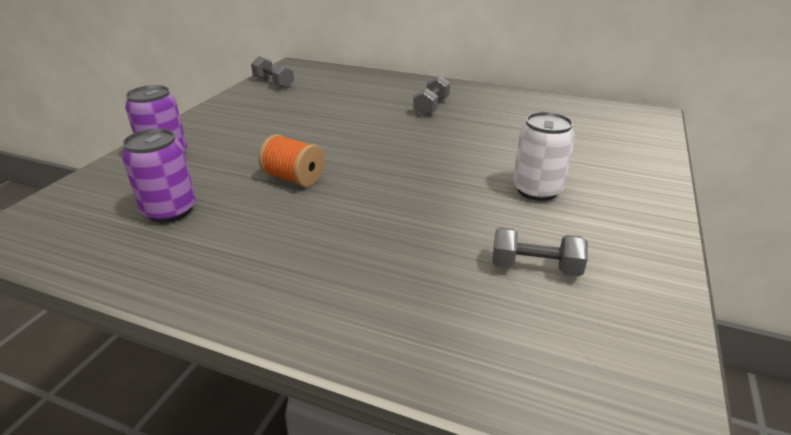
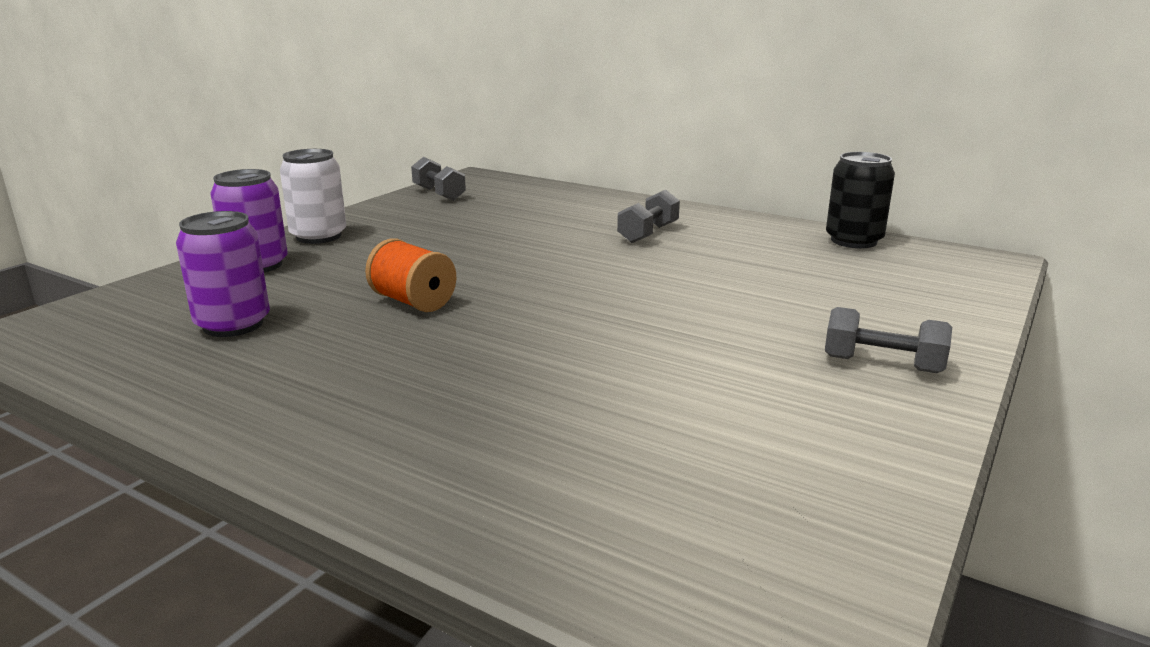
camera: 10 degrees right, 10 degrees down
(535, 267) = (708, 433): grey dumbbell -> grey dumbbell (882, 364)
(537, 190) = (758, 341): white can -> white can (318, 236)
(564, 103) = (853, 241): none -> black can

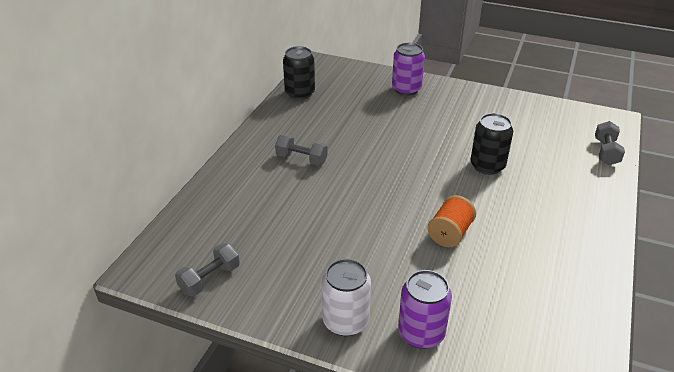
camera: 100 degrees left, 15 degrees up
(233, 325) = (517, 300): purple can -> purple can (406, 89)
(583, 360) = (487, 166): none -> black can
(882, 364) = (450, 97): grey dumbbell -> grey dumbbell (606, 152)

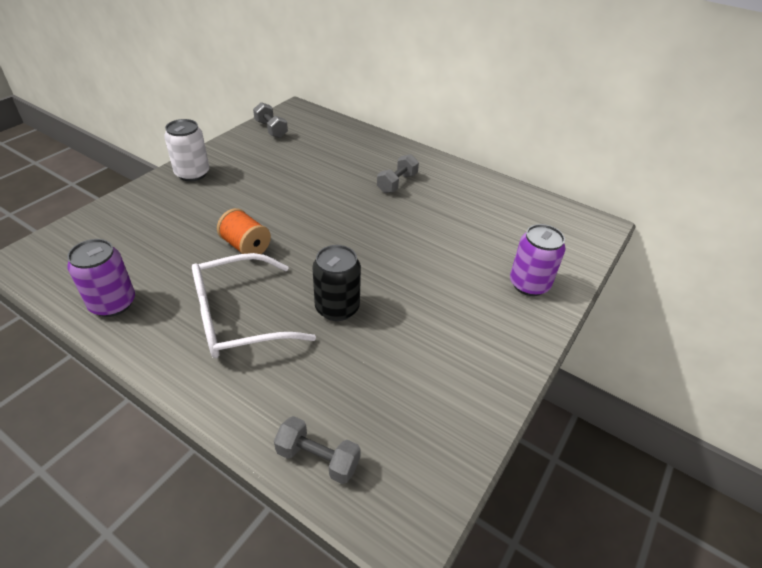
camera: 100 degrees right, 5 degrees up
(300, 93) = (522, 199): black can -> none
(421, 333) = (154, 203): purple can -> purple can (113, 303)
(533, 212) = (239, 317): none -> white glasses

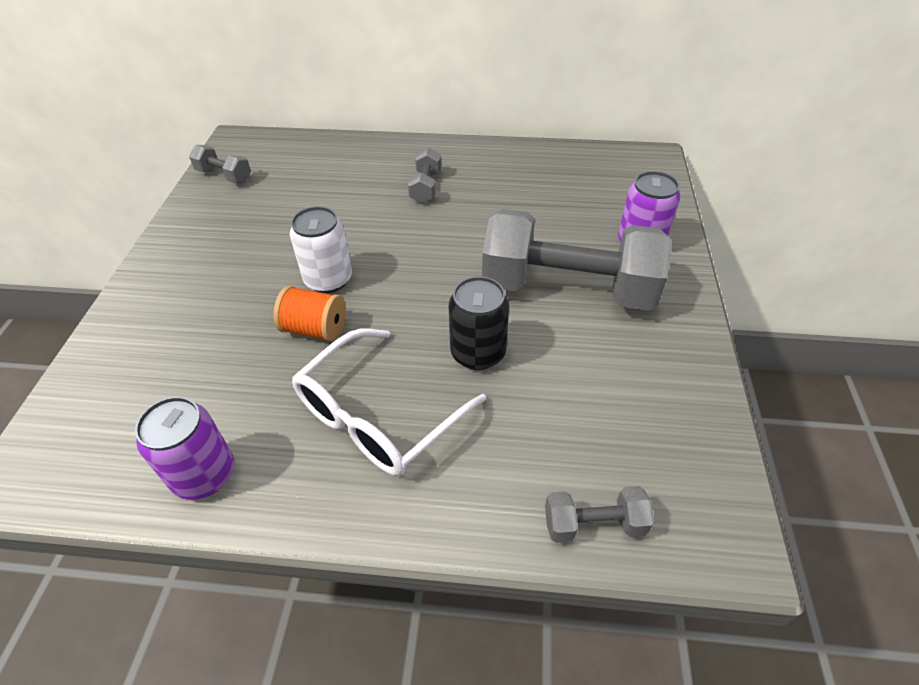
camera: 25 degrees left, 5 degrees up
(192, 173) = (168, 268): white can -> white can (328, 279)
(441, 293) = (568, 288): none -> grey dumbbell

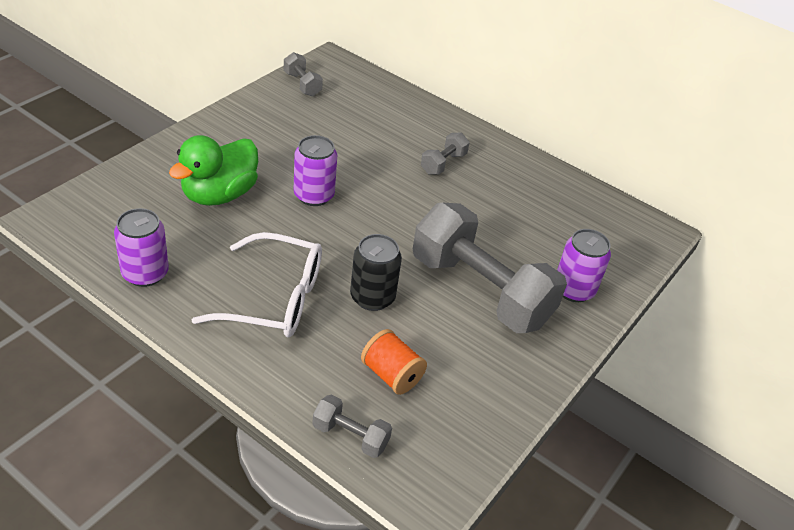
camera: 25 degrees right, 5 degrees down
(223, 331) = (219, 194): none -> green duck
(315, 329) = (277, 223): orange spool -> orange spool (391, 375)
(328, 279) = (314, 195): white can -> purple can
(379, 415) = (273, 298): white glasses -> white glasses turned 150 degrees counterclockwise

